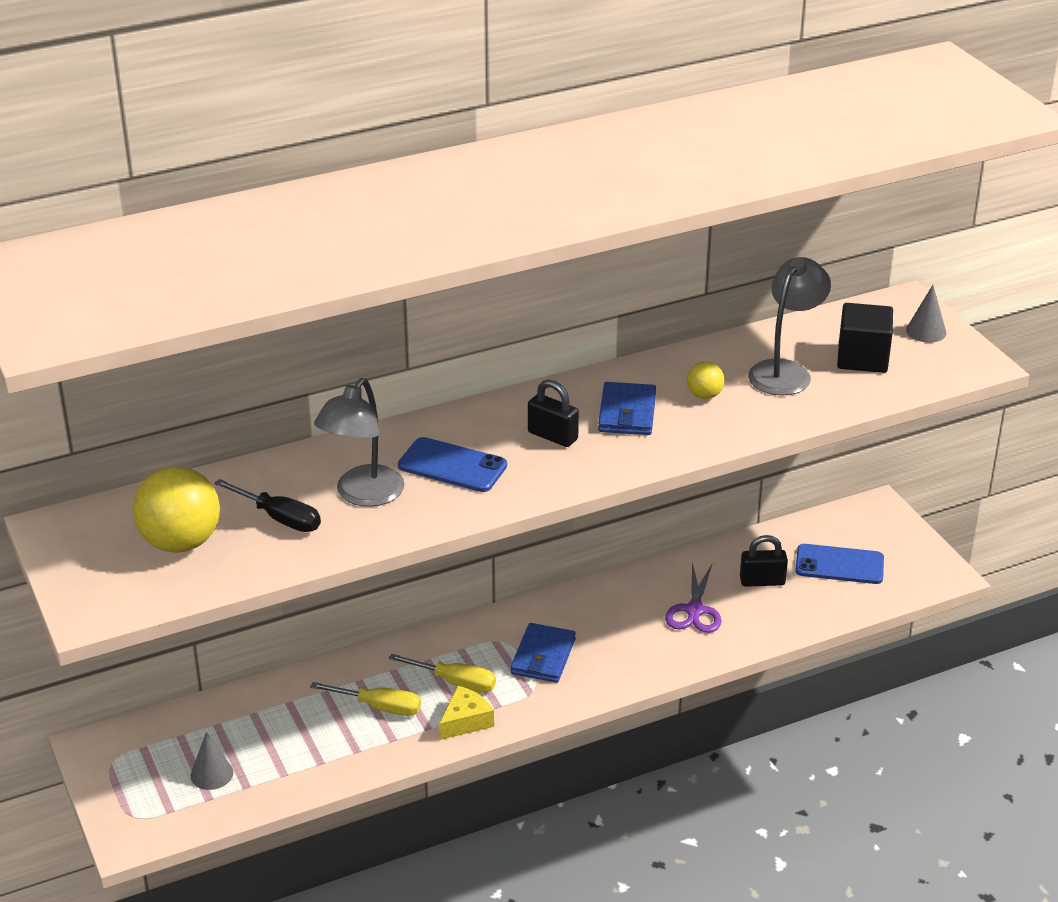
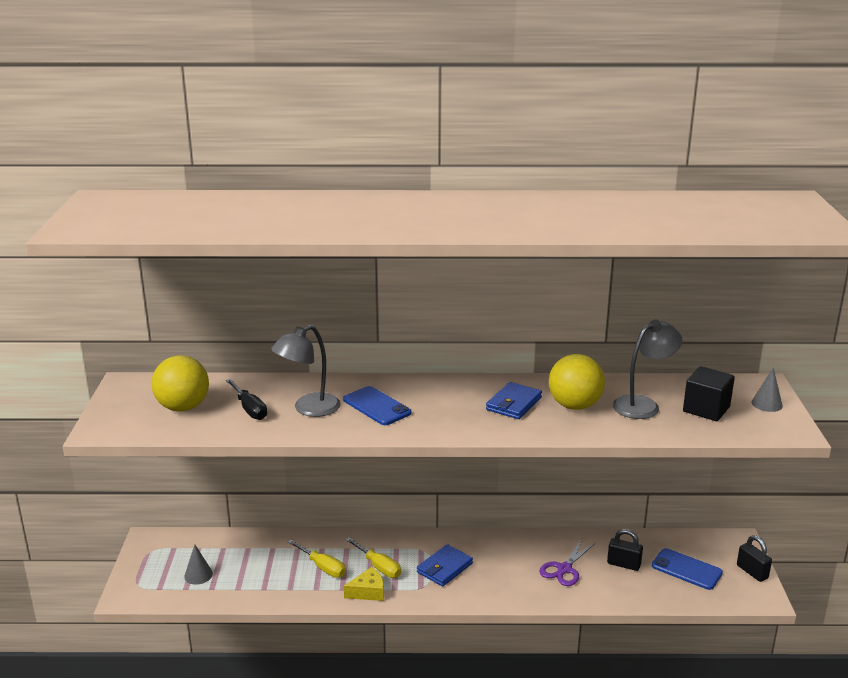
camera: 25 degrees right, 10 degrees down
(552, 436) = (454, 405): black padlock -> black padlock (752, 572)
(704, 395) = (574, 406): yellow ball -> yellow ball, size x2.05

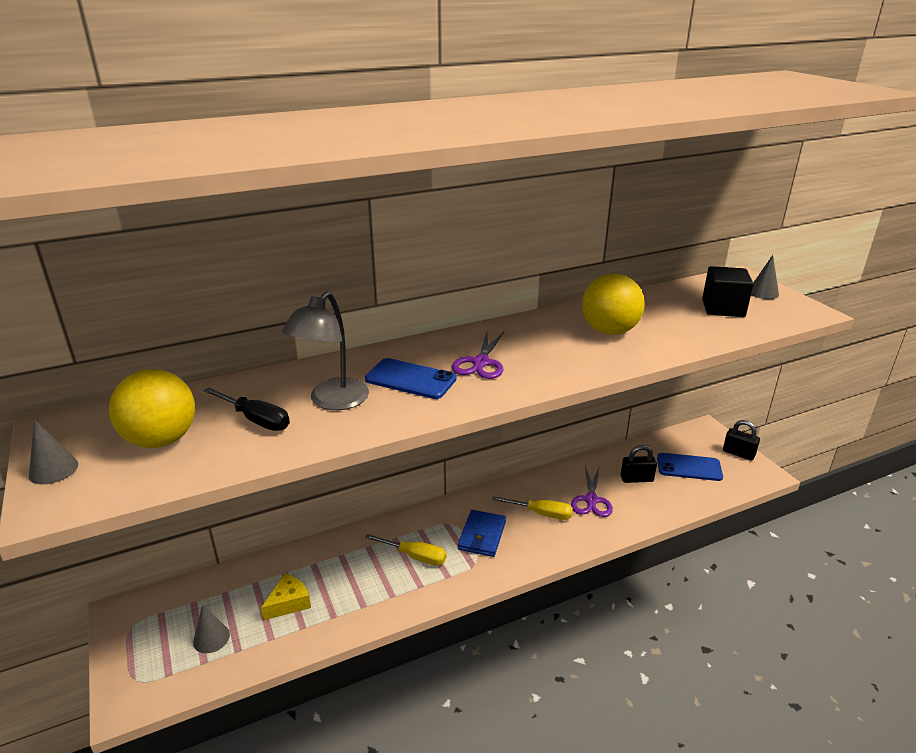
camera: 25 degrees left, 5 degrees up
(112, 410) = (53, 469): none -> grey cone
(322, 567) = (355, 577): yellow screwdriver -> yellow screwdriver (541, 514)
(368, 592) = (422, 589): yellow cheese -> yellow cheese (289, 603)
(441, 406) = (481, 363): none -> purple scissors
(514, 404) = (551, 343): blue wallet -> none
(643, 405) = (667, 316): grey lamp -> none

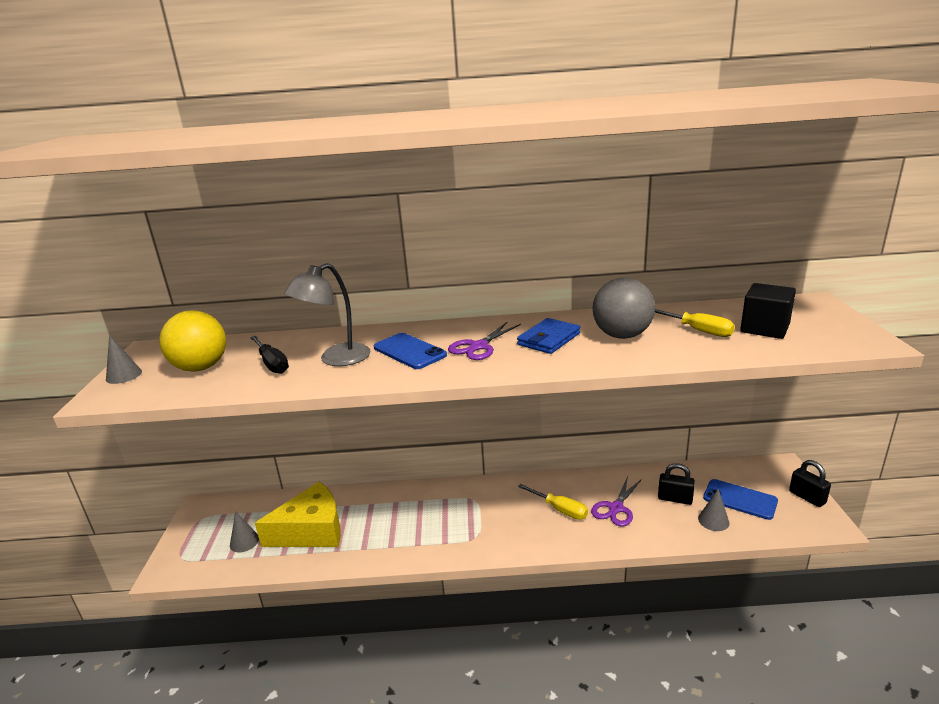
camera: 25 degrees right, 5 degrees down
(289, 603) = (311, 530): yellow cheese -> yellow cheese, size x1.97
(415, 556) = (427, 519): yellow screwdriver -> yellow screwdriver (697, 330)
(482, 535) = (494, 516): blue wallet -> blue wallet (549, 339)
(609, 331) = (622, 335): yellow ball -> grey ball
(763, 293) = (827, 319): grey cone -> grey cone (713, 520)

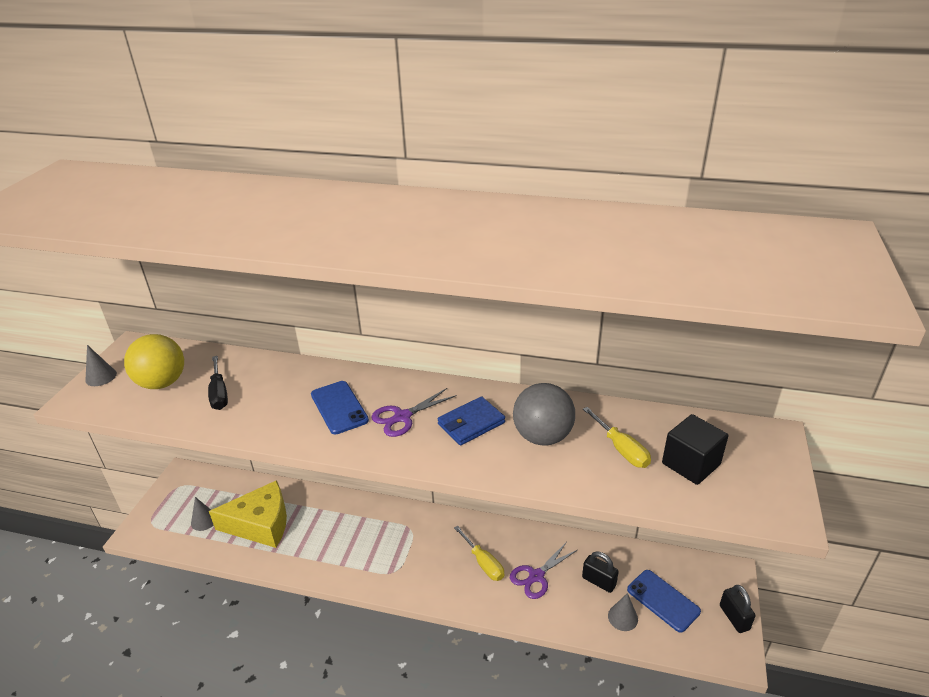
camera: 15 degrees right, 10 degrees up
(336, 359) = (273, 401): grey lamp -> none

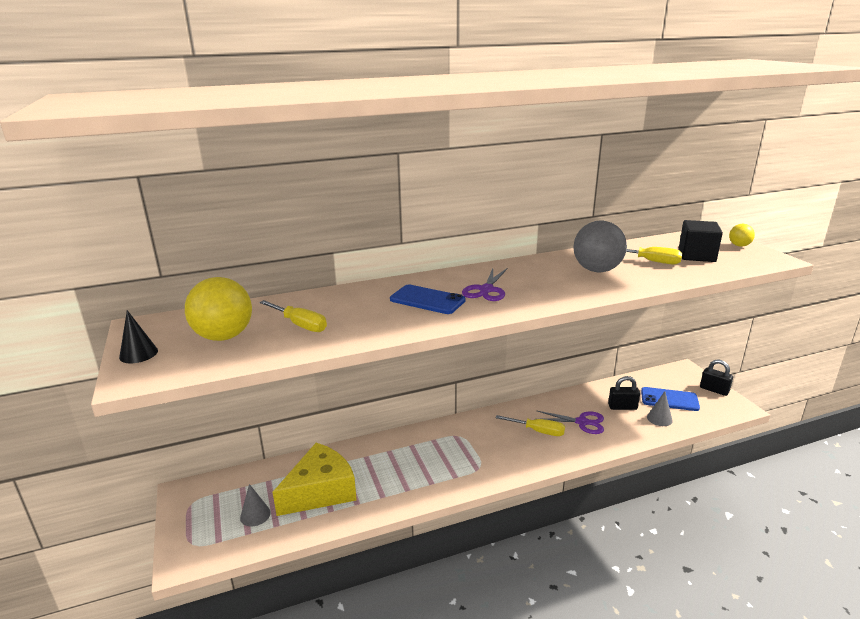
camera: 35 degrees left, 10 degrees down
(101, 377) = (138, 354): grey cone -> black cone
(219, 393) = (299, 325): black screwdriver -> yellow screwdriver
(471, 423) = (541, 278): blue wallet -> none
(536, 576) = (582, 422): purple scissors -> purple scissors turned 90 degrees counterclockwise
(775, 471) = (739, 245): none -> yellow ball

